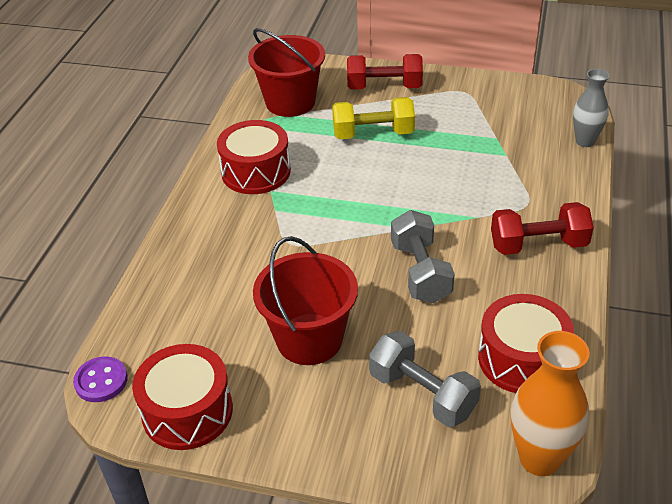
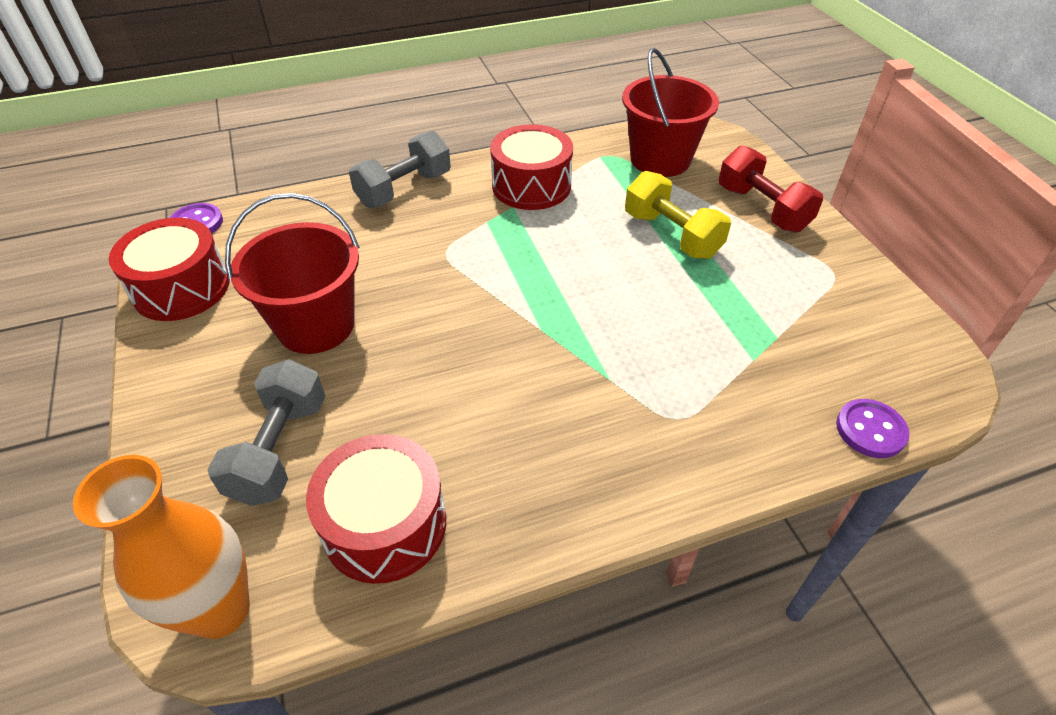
camera: 55 degrees right, 5 degrees up
(420, 272) = (473, 368): grey dumbbell -> grey dumbbell (404, 189)
(538, 245) = (607, 460): red dumbbell -> none
(585, 141) = (870, 430): grey vase -> purple button

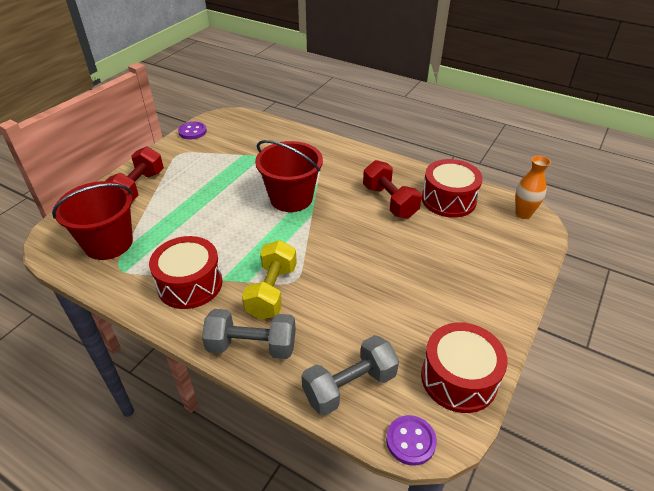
camera: 130 degrees left, 5 degrees down
(221, 611) = (523, 214): orange vase -> orange vase, size x0.66
(280, 449) = (467, 246): grey dumbbell -> grey dumbbell (349, 386)
(316, 325) = (403, 290): red bucket -> red bucket (291, 198)
(472, 436) = (389, 201): none -> red dumbbell
(671, 235) = (193, 207): yellow dumbbell -> yellow dumbbell (272, 291)
(870, 430) = (272, 124): purple button -> purple button (192, 132)

